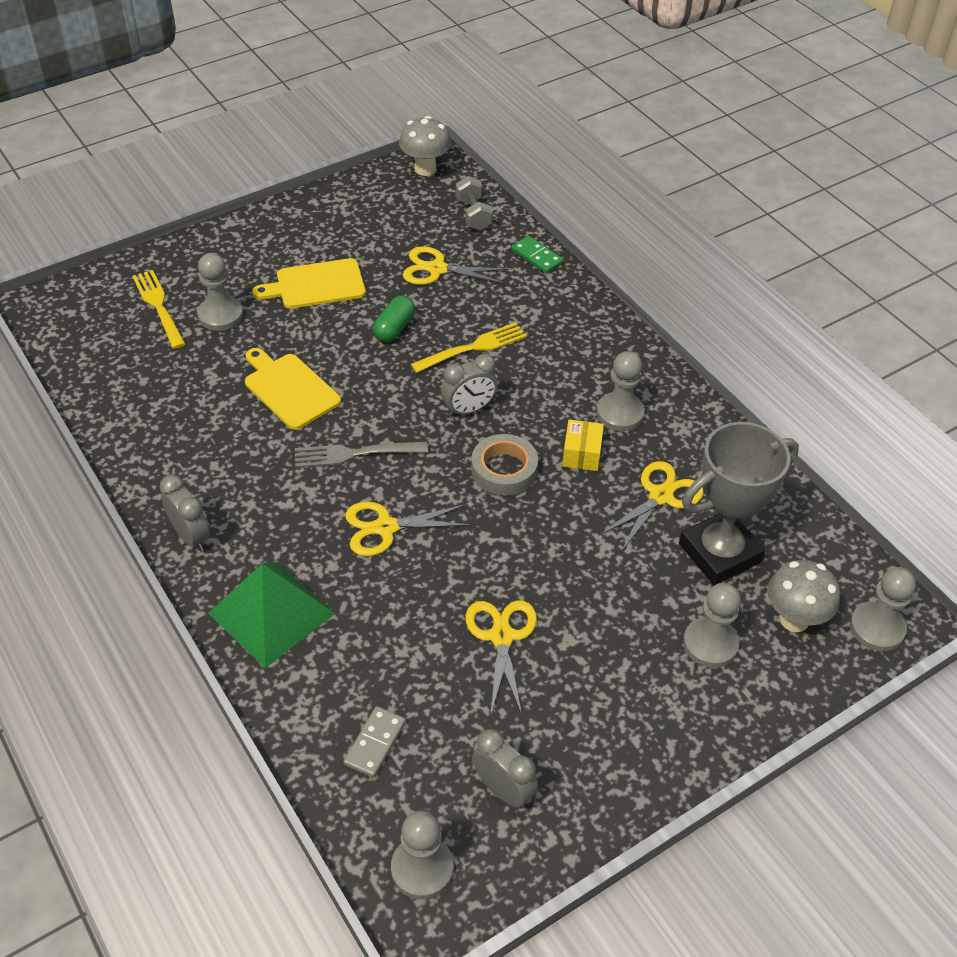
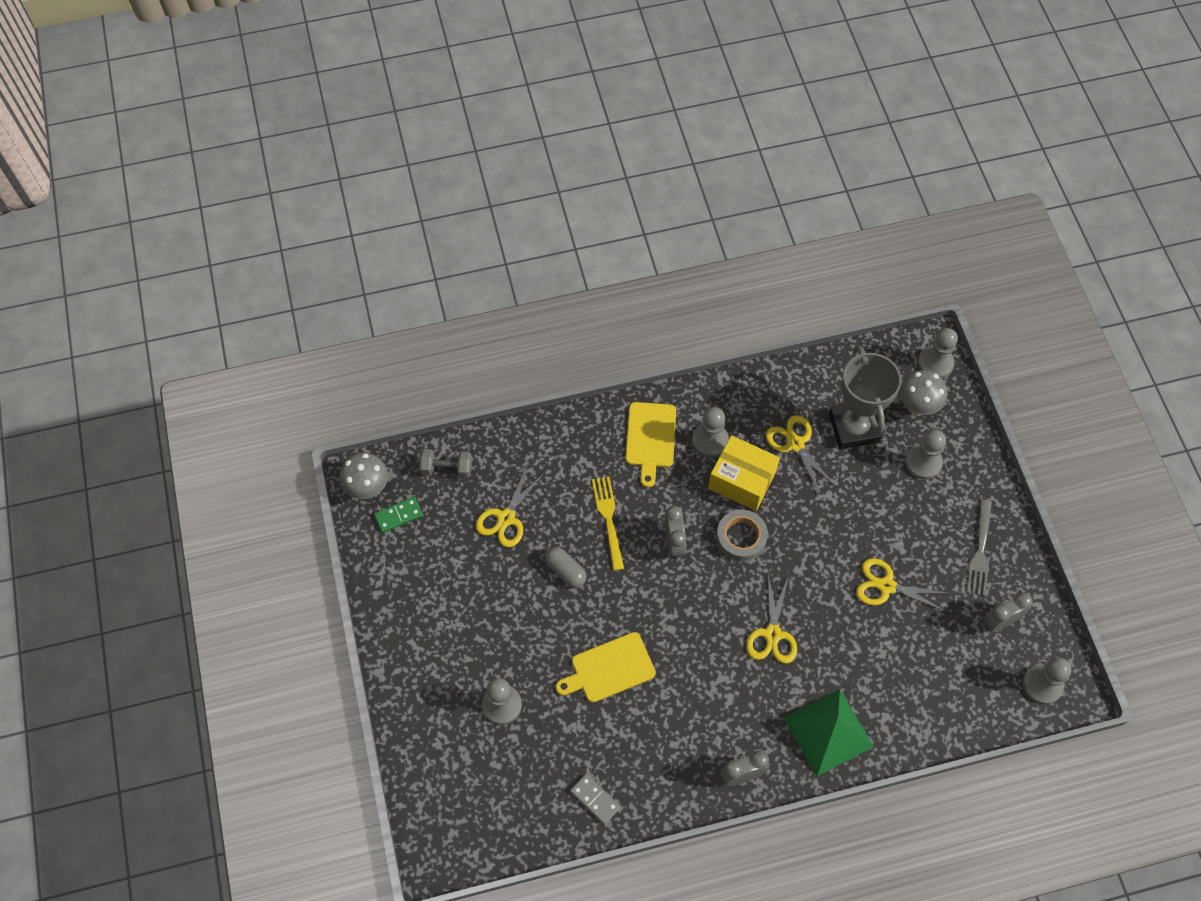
camera: 70 degrees left, 15 degrees up
(159, 307) = (473, 755): yellow fork -> none
(316, 285) = (491, 618): yellow cutting board -> yellow cutting board (650, 438)
(356, 453) = (694, 636): grey fork -> grey fork (980, 551)
(375, 743) = (949, 689): grey domino -> grey domino (595, 799)
(394, 328) = (566, 571): green capsule -> grey capsule
(537, 257) = (519, 438): green domino -> green domino (398, 515)
(581, 454) = (742, 480): yellow box -> yellow box, size x1.78

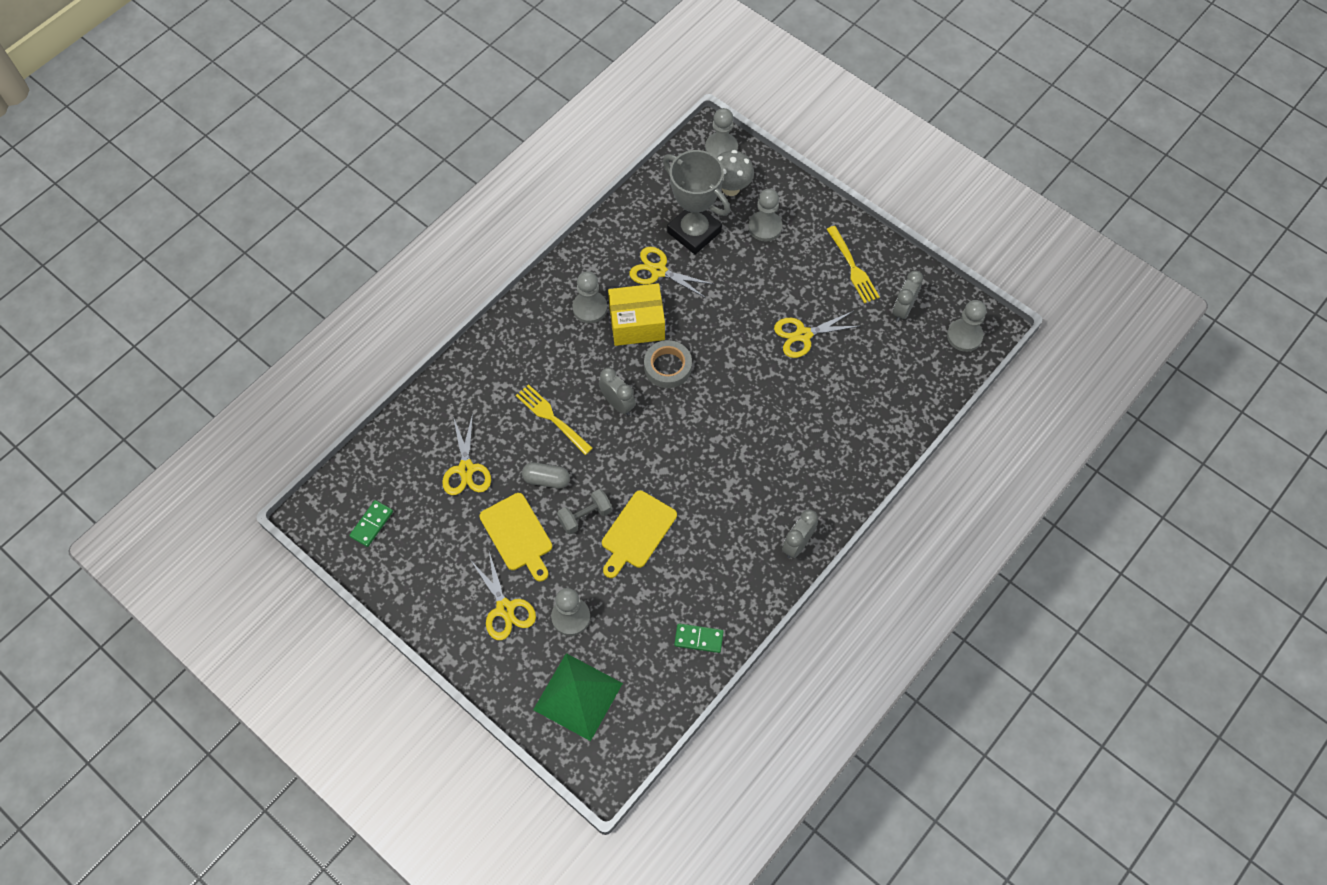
camera: 35 degrees left, 0 degrees up
(368, 488) = (328, 519): grey mushroom -> none
(447, 469) = (386, 461): grey dumbbell -> grey dumbbell (585, 516)
(595, 799) = (698, 639): grey domino -> green domino
(650, 438) = (540, 335): yellow cutting board -> yellow cutting board (517, 535)
(772, 634) = (744, 424): yellow scissors -> yellow scissors (505, 608)
(828, 732) = (838, 470): green pyramid -> green pyramid (578, 696)
(980, 551) = (852, 267): grey fork -> yellow fork

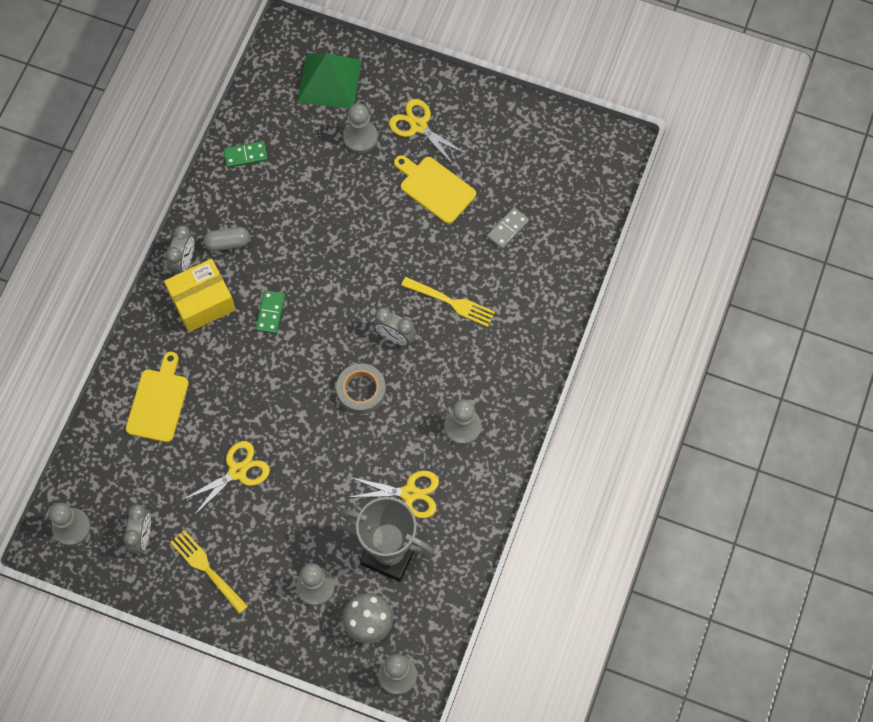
camera: 160 degrees right, 5 degrees up
(371, 524) = (566, 155): green domino -> green domino (270, 313)
(466, 469) = (507, 229): yellow scissors -> grey domino
(546, 479) = (431, 244): grey capsule -> grey capsule (227, 243)
(585, 516) = (382, 223): grey dumbbell -> none
(637, 323) = (409, 426): yellow box -> yellow box (202, 302)
(637, 532) = (331, 225): yellow cutting board -> yellow cutting board (158, 402)

